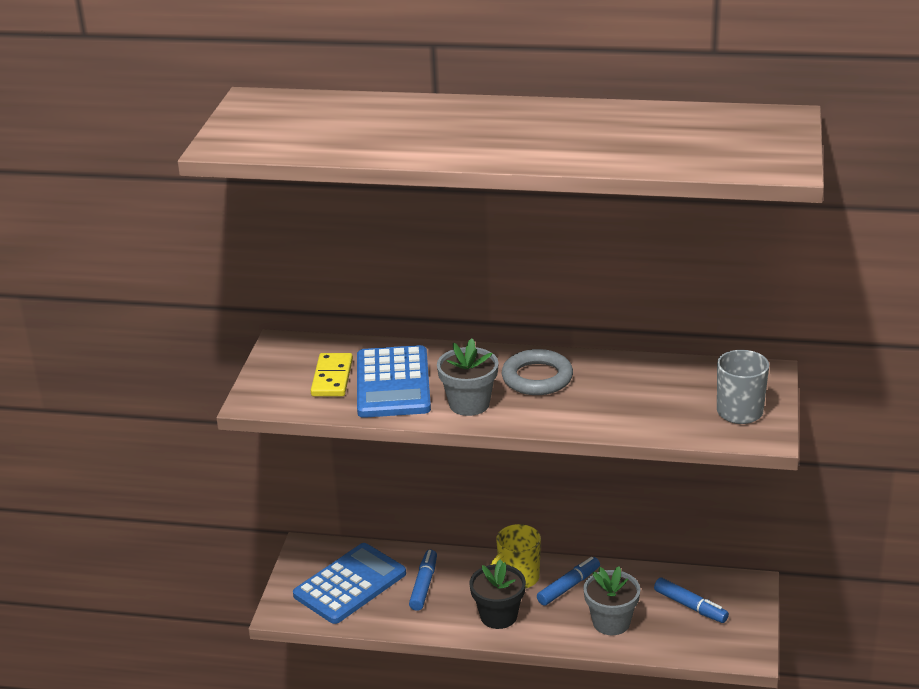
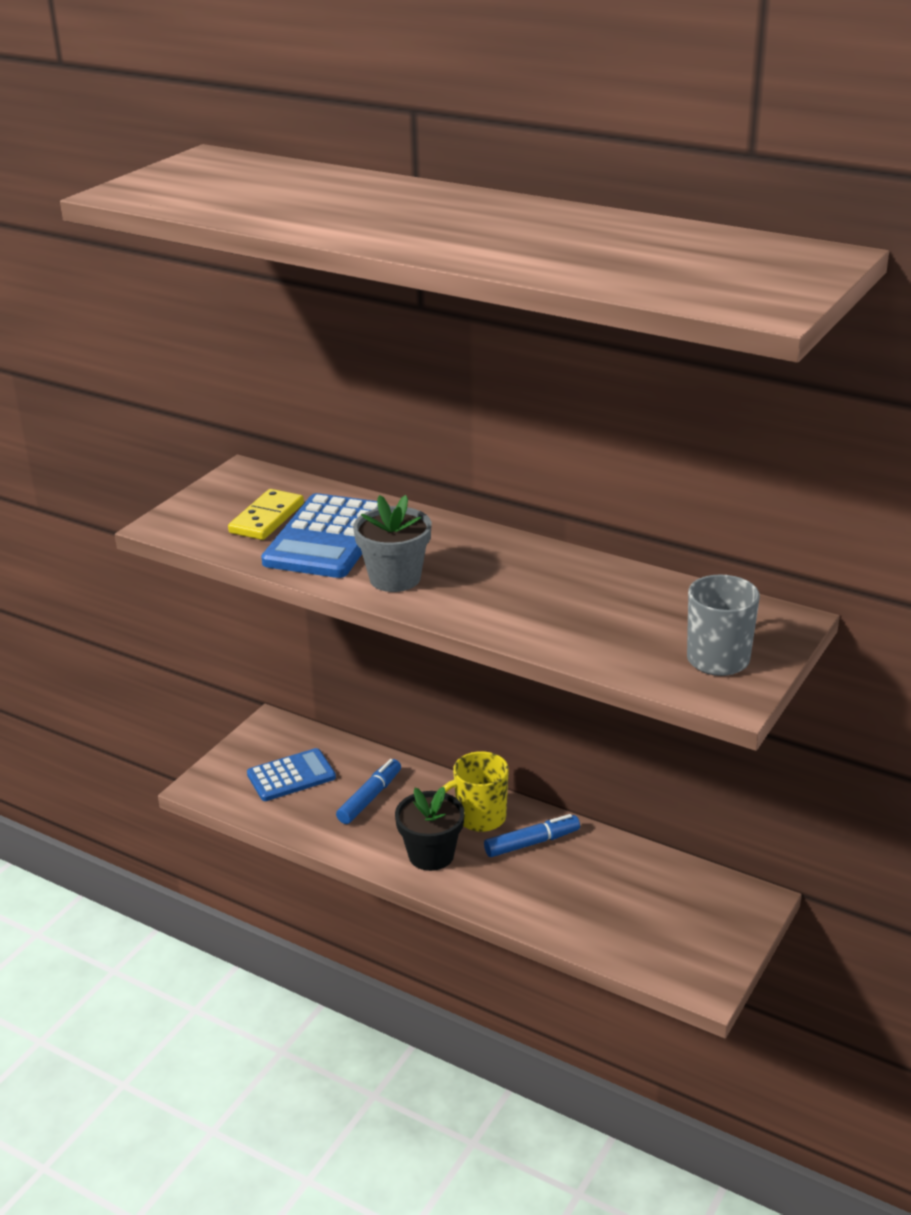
camera: 20 degrees right, 0 degrees up
(350, 584) = (291, 776): blue calculator -> blue calculator, size x0.65
(537, 378) = (496, 566): grey ring -> none
(611, 622) = (557, 898): grey flower pot -> none
(690, 606) = (664, 906): blue marker -> none

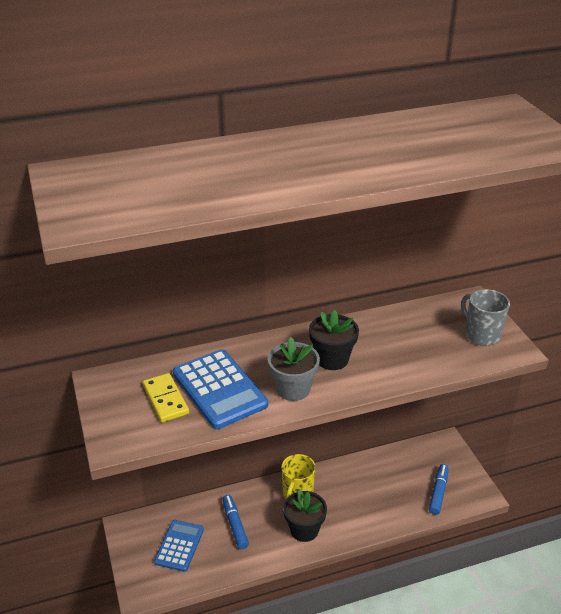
camera: 50 degrees left, 5 degrees up
(487, 578) = (332, 359): none -> black flower pot
(532, 843) = (335, 487): blue marker -> blue marker (438, 492)

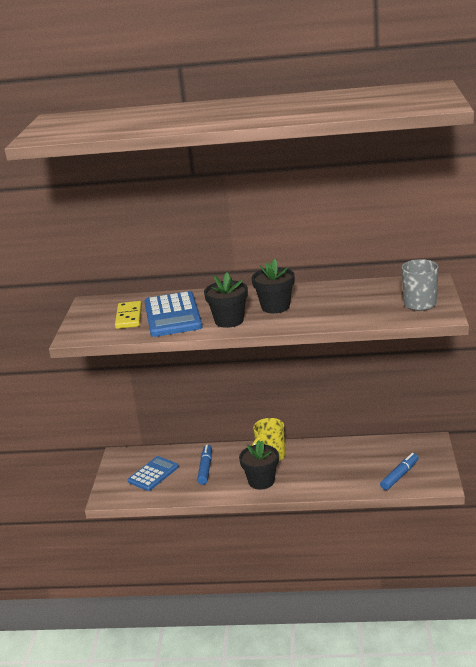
camera: 25 degrees right, 10 degrees down
(293, 389) = (229, 321): grey flower pot -> black flower pot

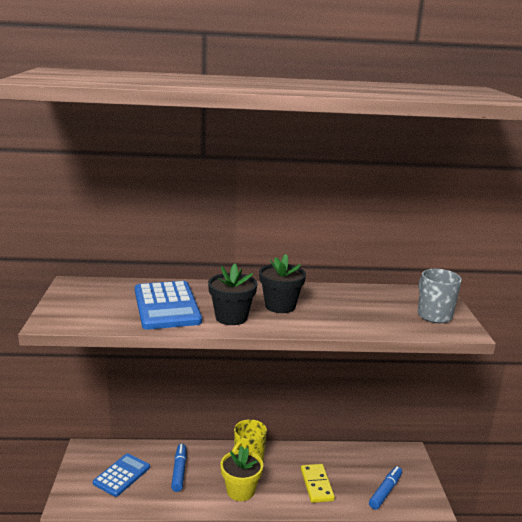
camera: 10 degrees left, 5 degrees down
(129, 317) = (116, 304): yellow domino -> yellow domino (316, 485)
(261, 481) = (240, 490): black flower pot -> yellow flower pot

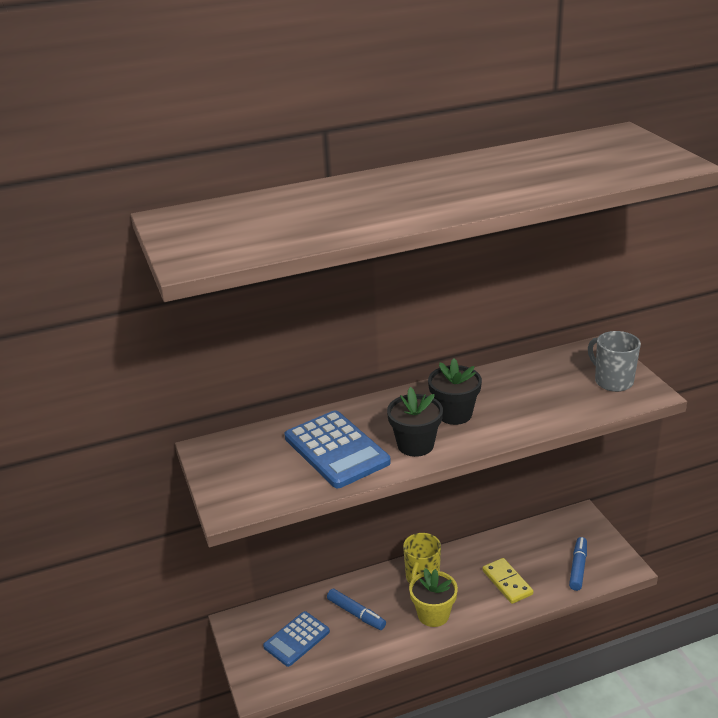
camera: 15 degrees left, 10 degrees up
(122, 475) = (296, 639): blue calculator -> blue calculator turned 150 degrees counterclockwise
(179, 471) = (356, 614): blue marker -> blue marker turned 150 degrees clockwise

